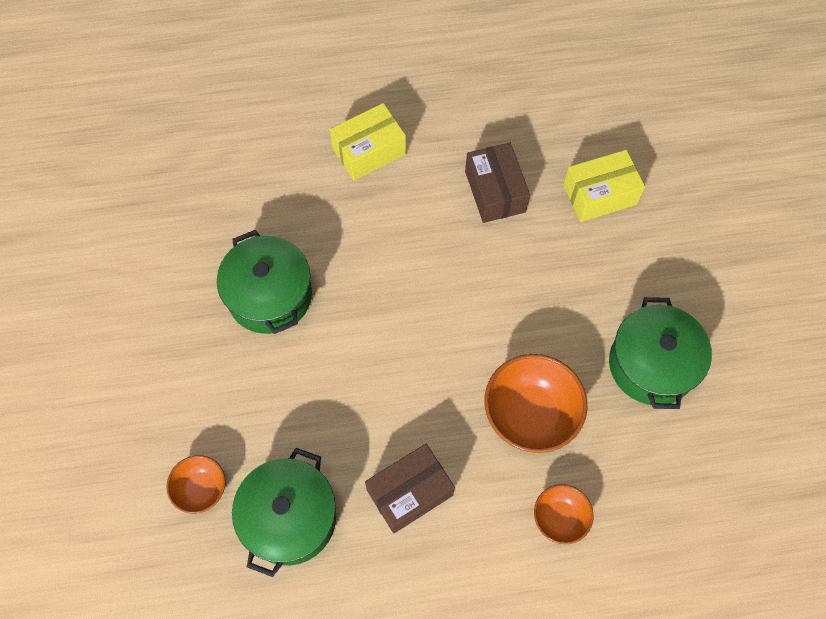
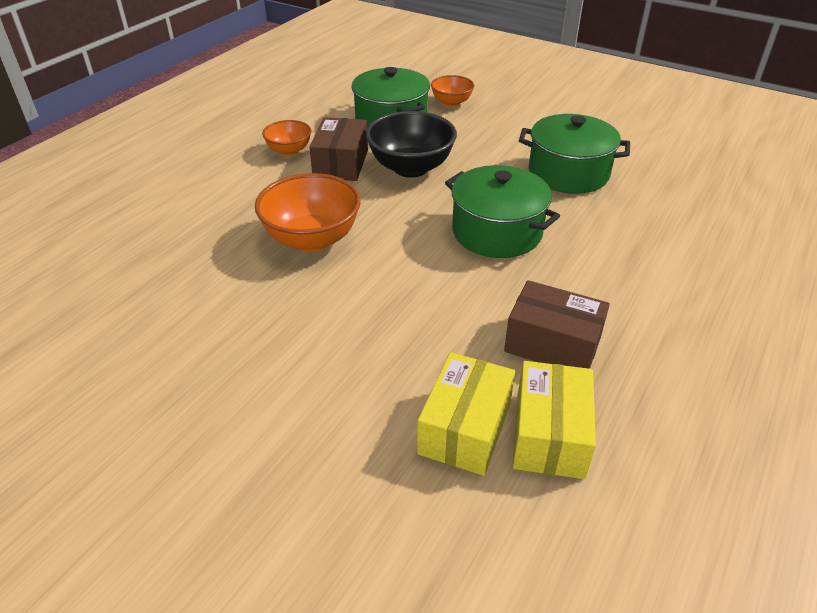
camera: 130 degrees right, 25 degrees down
(365, 425) = (411, 168): none -> black bowl
(369, 151) = (684, 286): yellow box -> yellow box (549, 435)
(559, 518) = (226, 211): orange bowl -> orange bowl (289, 151)
(651, 364) = (247, 333): green pot -> green pot (497, 232)

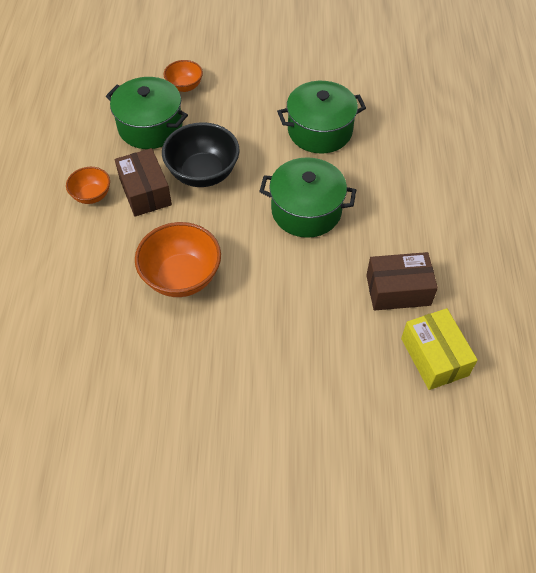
camera: 30 degrees left, 15 degrees up
(465, 428) = (386, 378): yellow box -> none

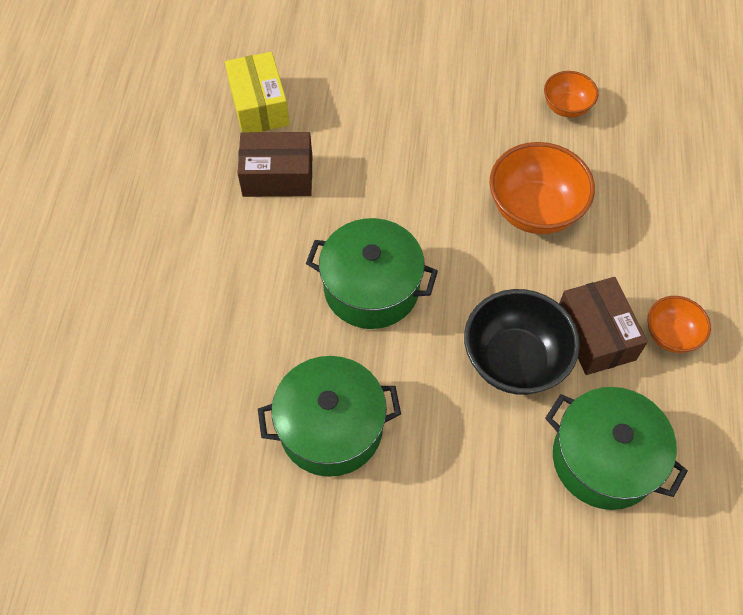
camera: 175 degrees left, 5 degrees up
(184, 86) = (555, 551): orange bowl -> orange bowl (566, 107)

